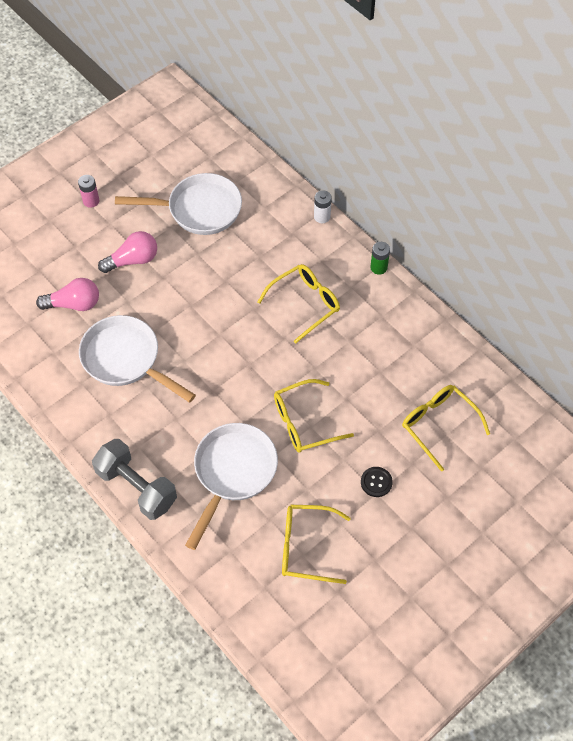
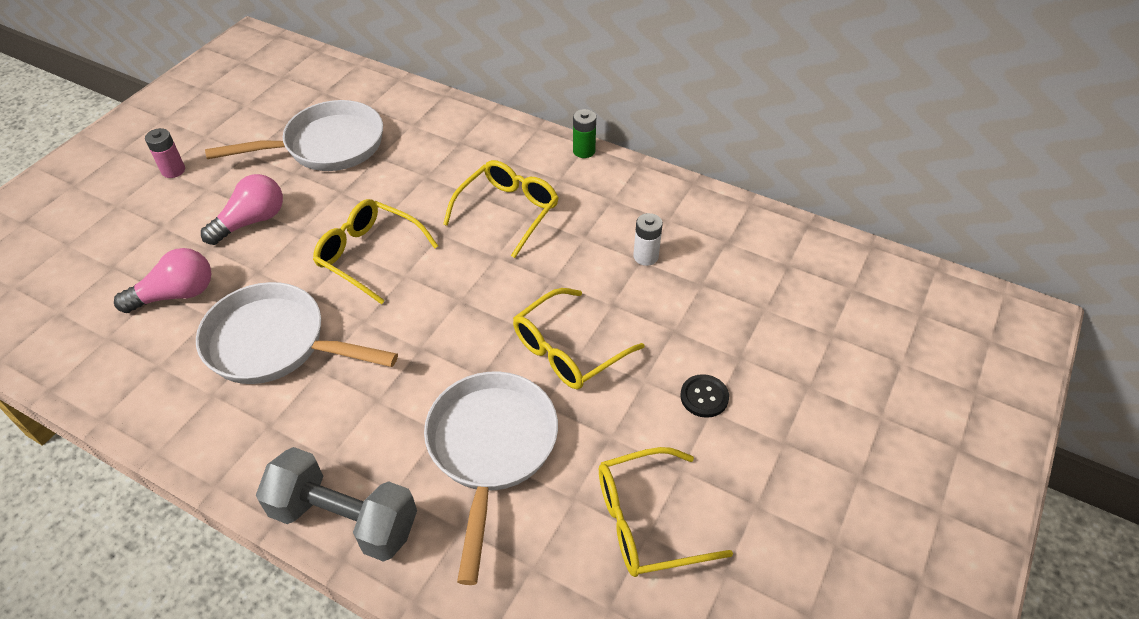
camera: 20 degrees left, 10 degrees down
(322, 217) = (490, 117): white battery -> white battery (645, 256)
(438, 425) = (749, 301): yellow glasses -> yellow glasses (369, 255)

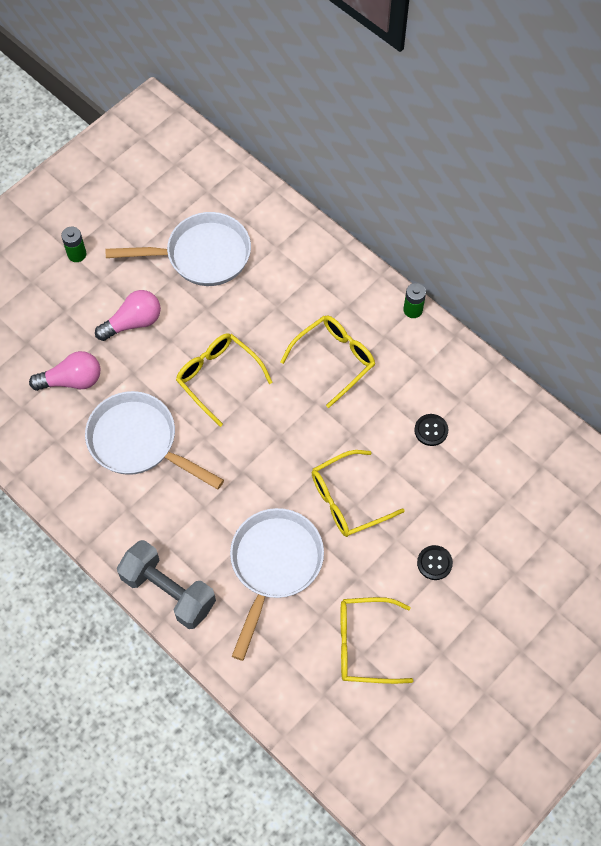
camera: 15 degrees right, 15 degrees up
(173, 170) = (77, 254): pink battery -> green battery
(645, 256) = (431, 430): white battery -> black button

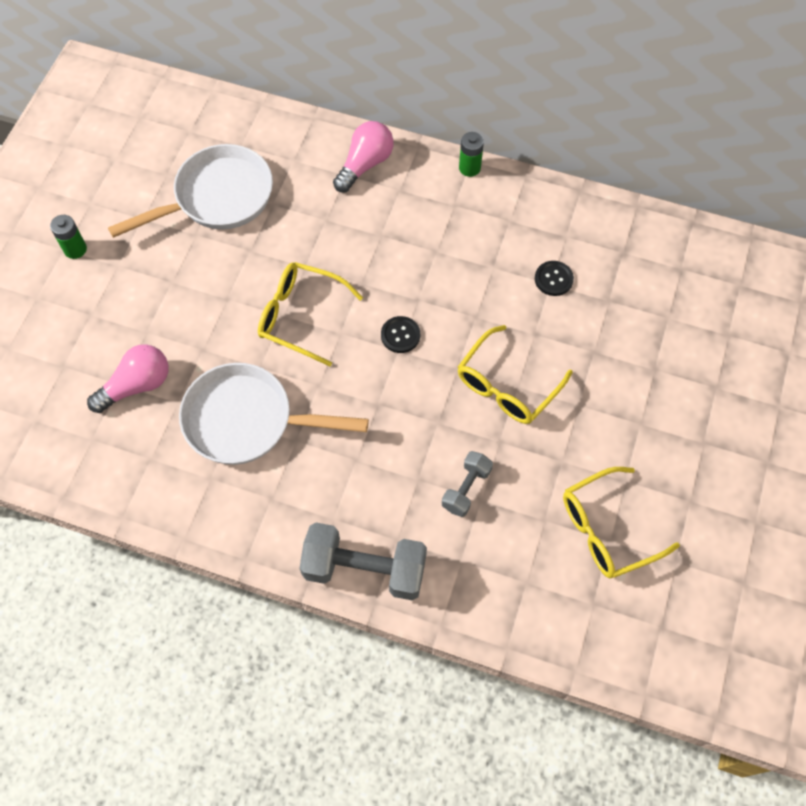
camera: 25 degrees left, 0 degrees up
(133, 322) = (176, 296): pink light bulb -> pink light bulb (365, 164)
(274, 565) = (466, 489): white pan -> grey dumbbell
(334, 360) = (415, 248): yellow glasses -> none
(434, 563) = (631, 411): black button -> black button (400, 335)

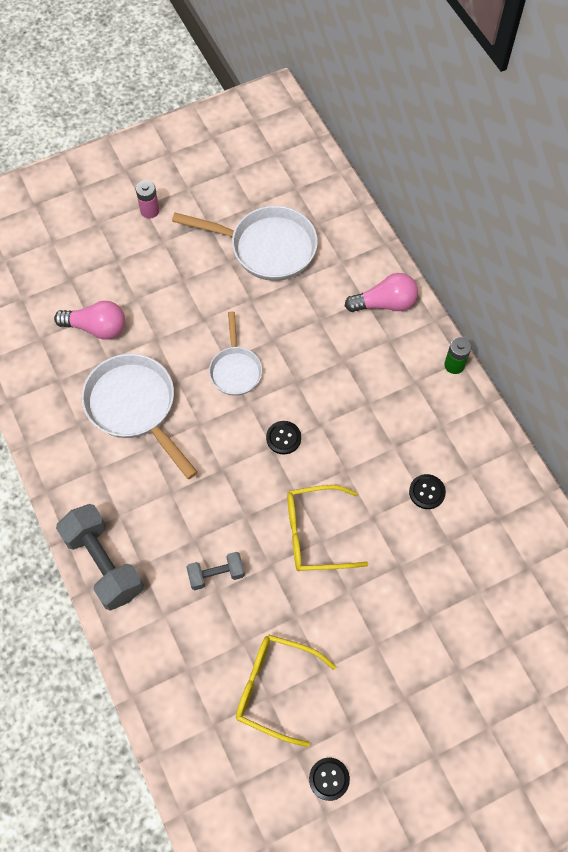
camera: 45 degrees right, 0 degrees up
(75, 249) = (150, 211): green battery -> pink battery
(300, 316) = (235, 370): yellow glasses -> white pan
(718, 555) = (329, 779): none -> black button

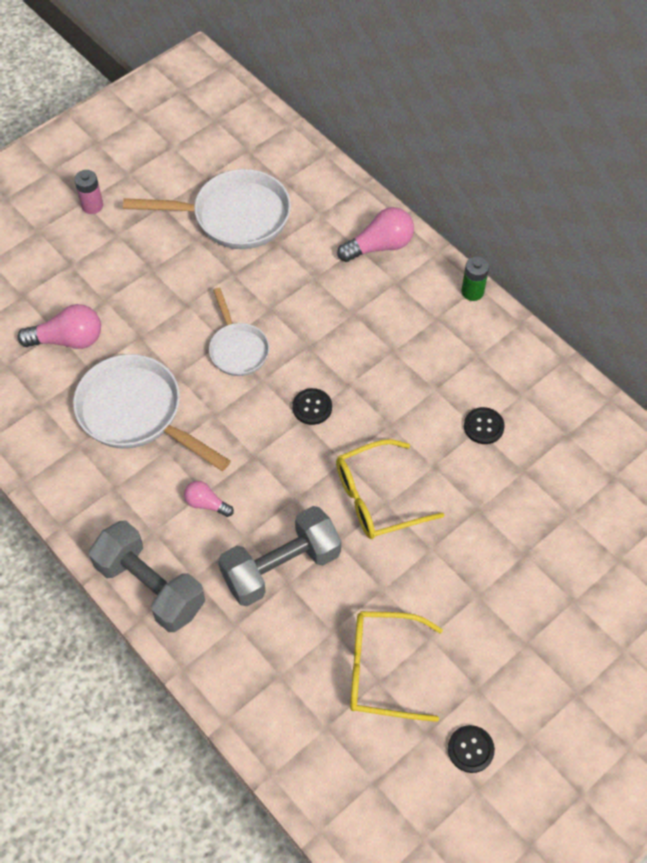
camera: 15 degrees left, 5 degrees down
(170, 502) = (206, 503): none -> pink light bulb
(216, 574) = (281, 567): grey dumbbell -> grey dumbbell, size x1.84

